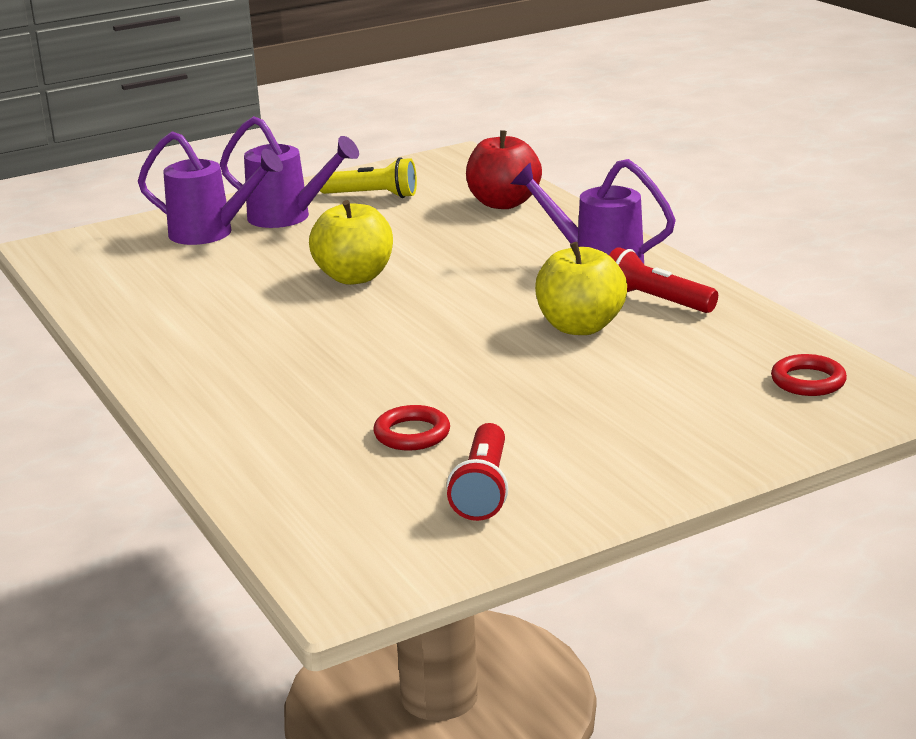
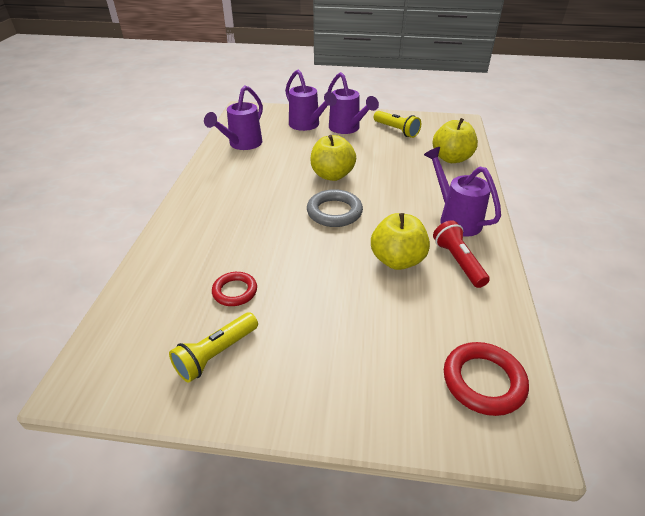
camera: 35 degrees right, 15 degrees up
(134, 292) = (241, 145): none -> purple watering can
(423, 313) = (334, 212): none -> grey ring
(483, 489) = (216, 354): red flashlight -> yellow flashlight
(503, 203) = (451, 158): red apple -> yellow apple
(808, 381) = (483, 381): red ring -> red ring, size x1.51

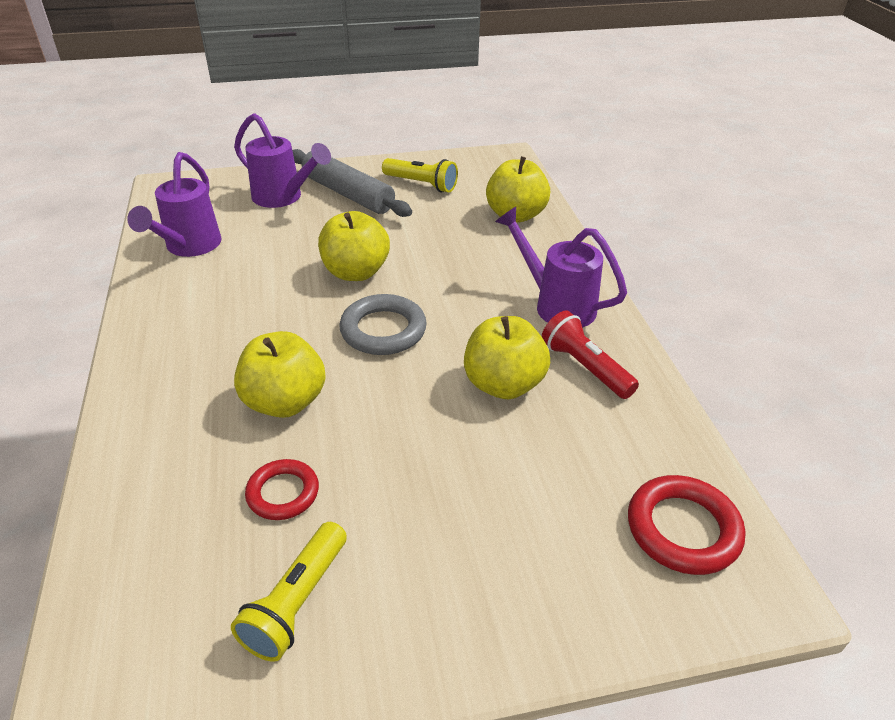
camera: 20 degrees left, 0 degrees up
(258, 241) = (285, 402): none -> yellow apple
(347, 129) = (348, 194): purple watering can -> grey rolling pin

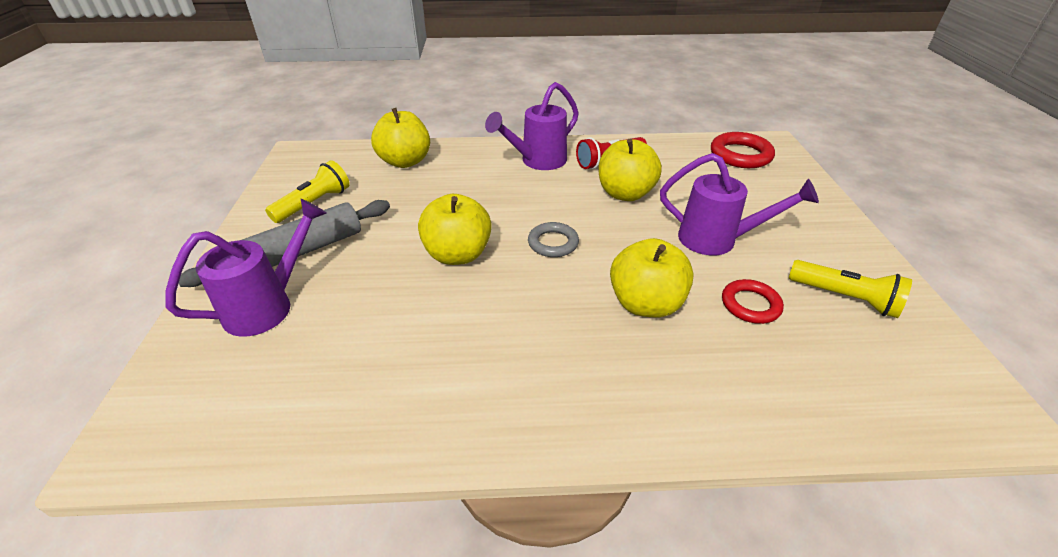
camera: 80 degrees left, 0 degrees up
(189, 247) = (341, 396): purple watering can -> purple watering can (717, 240)
(383, 330) = (553, 243): grey ring -> grey ring, size x0.66

